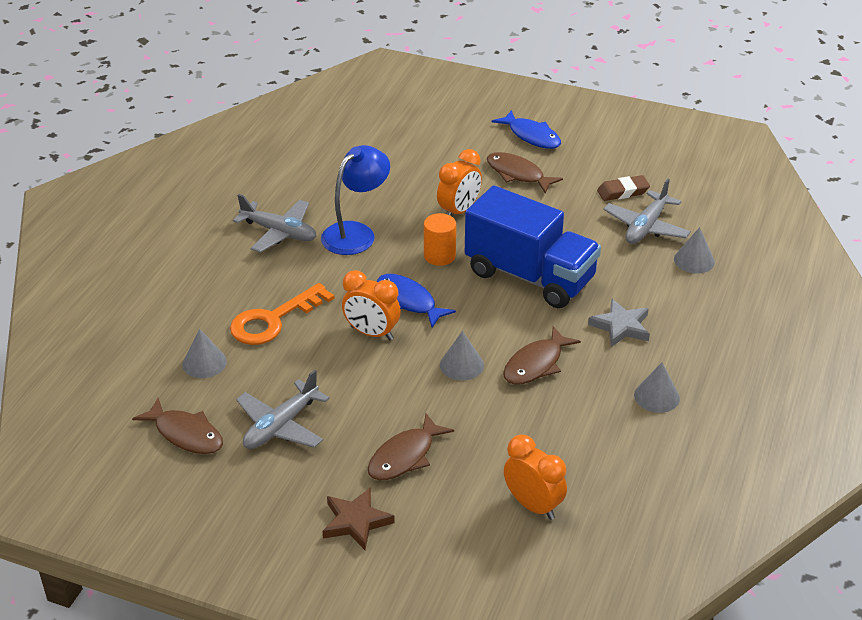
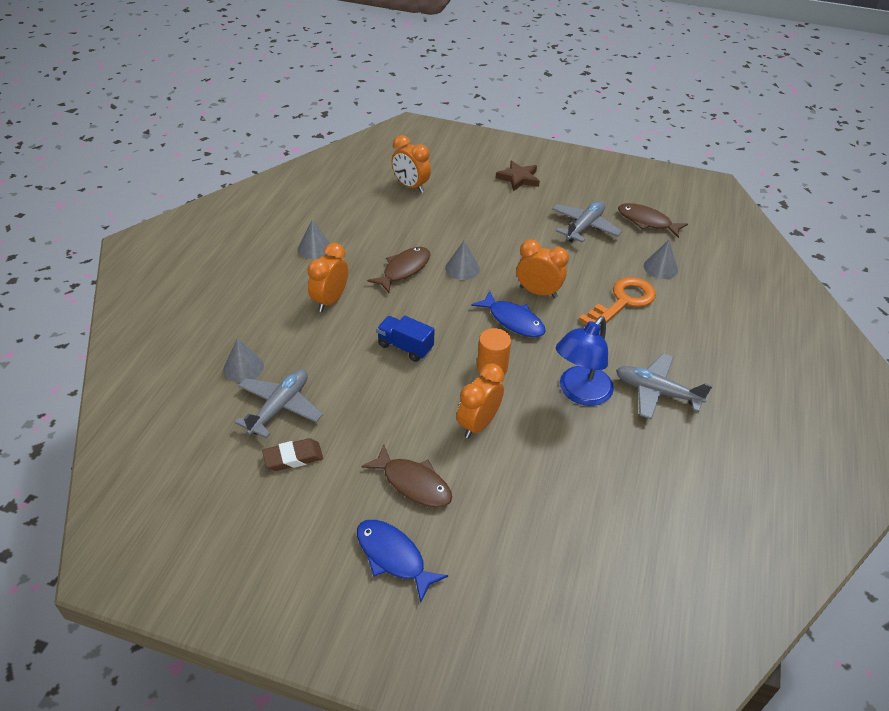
camera: 175 degrees right, 5 degrees up
(405, 456) = (495, 210): brown fish -> none
(530, 276) = (405, 347): blue truck -> blue truck, size x0.46
(621, 326) = (330, 301): grey star -> orange clock

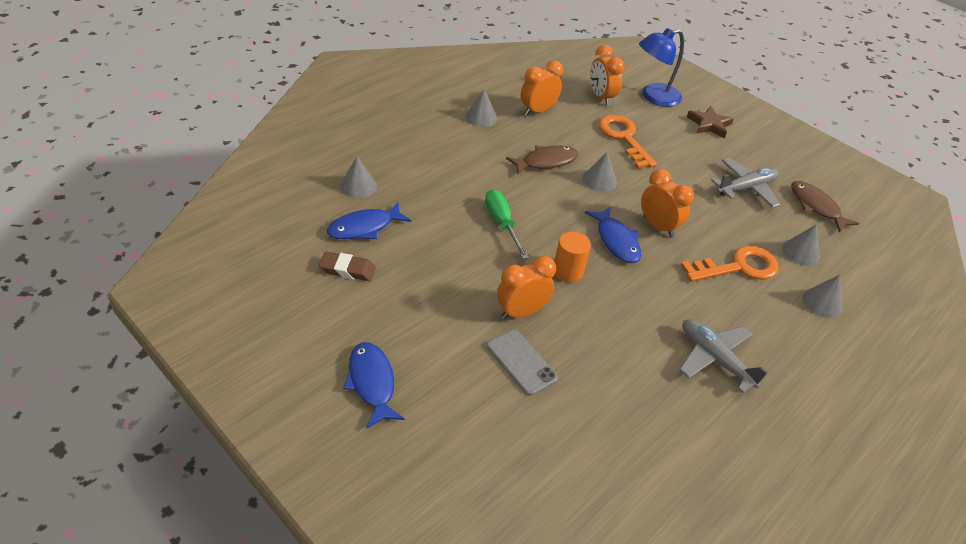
camera: 25 degrees right, 0 degrees up
(279, 407) = (364, 227): grey plane -> blue fish
(330, 301) = (464, 162): orange clock -> orange clock (537, 111)
(405, 347) = (502, 223): blue truck -> green screwdriver
(413, 483) = (430, 333): brown fish -> none
(456, 219) = (624, 138): none -> orange key
(509, 471) = (521, 362): none -> grey phone
(579, 393) = (636, 327): blue lamp -> blue lamp (654, 97)
(702, 305) = (822, 302): none -> grey cone

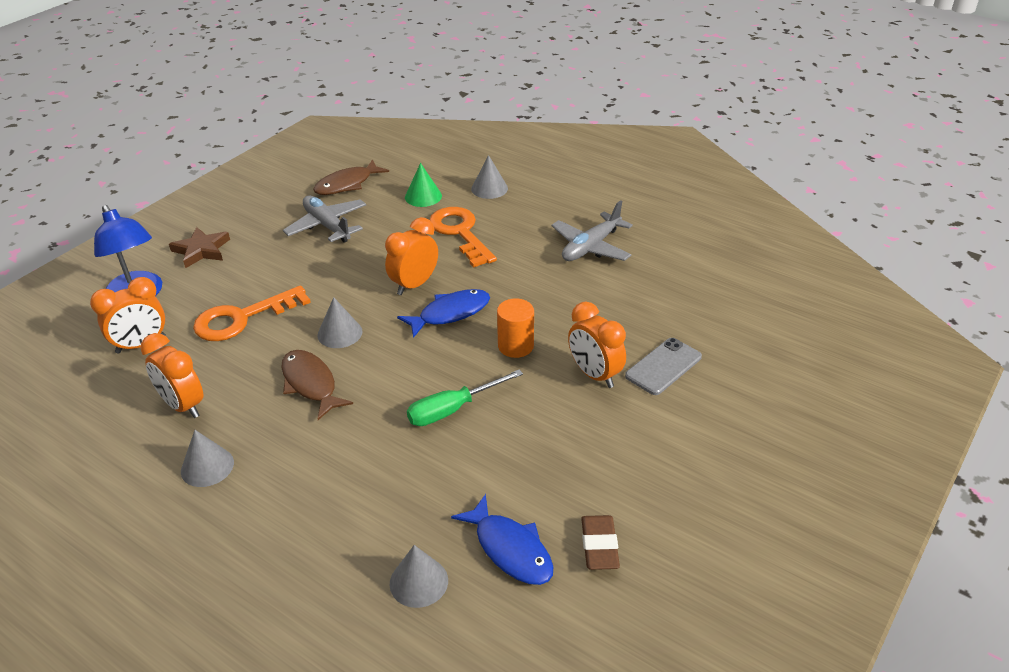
camera: 95 degrees left, 5 degrees down
(372, 383) = (757, 477): blue fish -> none
(800, 252) = (423, 196): grey cone -> green cone

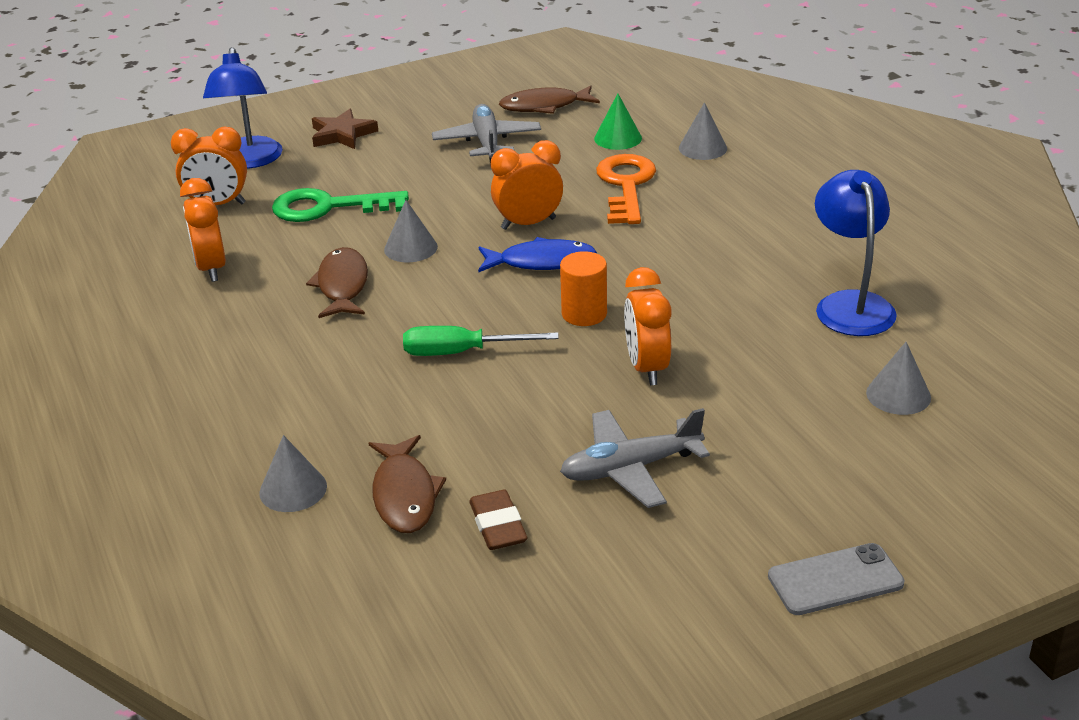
camera: 30 degrees right, 5 degrees down
(207, 466) = (189, 326): grey cone -> grey cone (898, 395)
(242, 318) = (329, 207): orange key -> green key
(510, 549) = (405, 495): blue fish -> brown fish
(591, 247) = (768, 239): grey plane -> grey plane (630, 468)
(599, 546) = (498, 526): brown eraser -> brown eraser turned 45 degrees counterclockwise
(663, 366) = (736, 385): grey phone -> grey phone (835, 580)
(682, 280) = (850, 304): none -> blue lamp

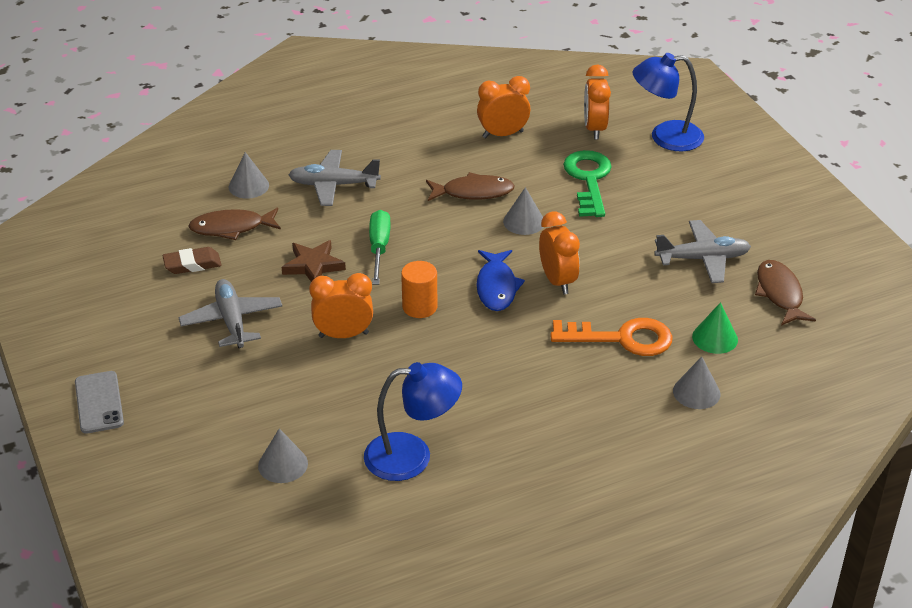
camera: 90 degrees right, 5 degrees up
(305, 403) = (333, 185): none -> grey plane
(342, 134) = (714, 180): brown star -> brown star (313, 265)

